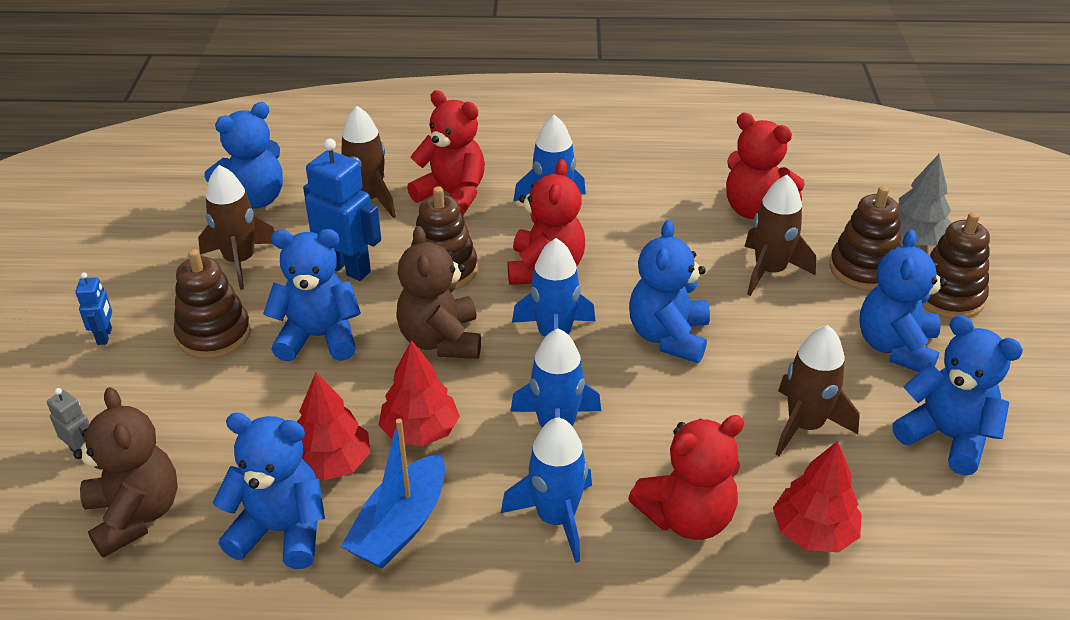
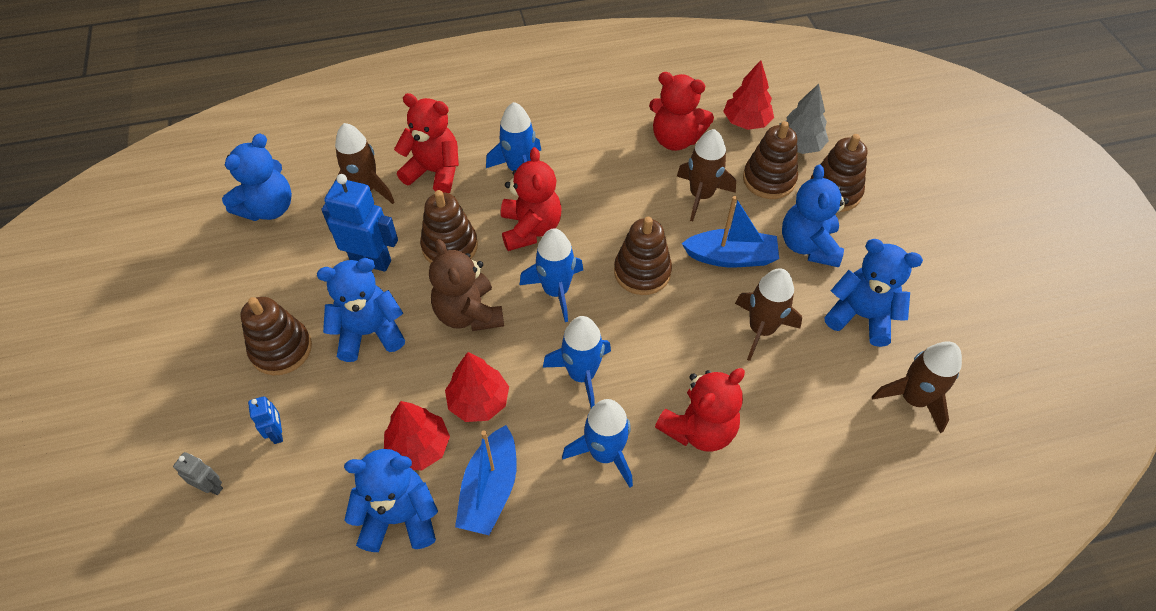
camera: 15 degrees left, 15 degrees up
(105, 336) = (188, 371): blue robot -> blue robot (277, 433)
(135, 515) = (277, 532): brown teddy bear -> none
(240, 261) = (278, 273): brown rocket -> brown rocket (913, 399)
(668, 336) = (642, 272): blue teddy bear -> brown stacking toy
(788, 341) = (731, 257): none -> blue boat
(813, 532) = (790, 419): red tree -> red tree (746, 122)

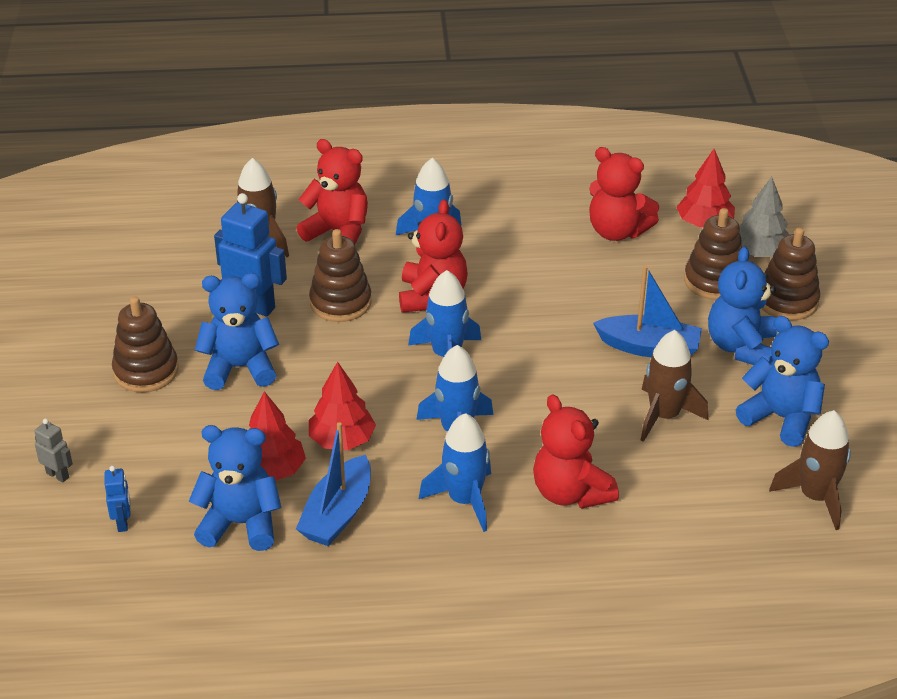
camera: 10 degrees right, 15 degrees down
(268, 208) = (153, 246): blue teddy bear -> none
(277, 433) = (130, 440): blue robot -> blue robot (123, 522)
(469, 314) = (348, 364): brown teddy bear -> none
(642, 272) = (546, 349): brown stacking toy -> none
(699, 429) = (570, 492): red teddy bear -> red teddy bear turned 90 degrees clockwise
(701, 195) = (632, 287): brown rocket -> none

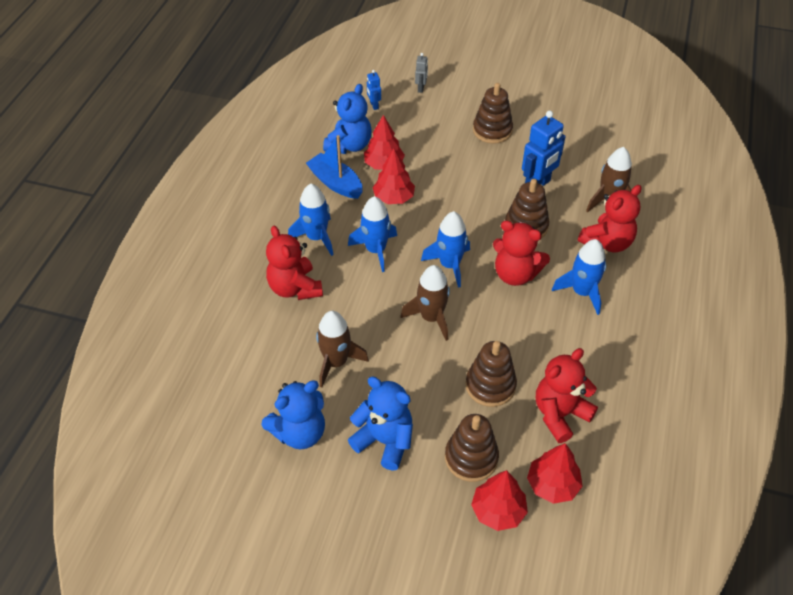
camera: 110 degrees right, 10 degrees up
(58, 475) = (421, 88): grey robot -> grey robot turned 45 degrees counterclockwise
(123, 522) = (374, 105): blue robot -> blue robot turned 60 degrees clockwise
(240, 368) = (478, 168): blue teddy bear -> none
(570, 492) = (295, 288): red teddy bear -> red teddy bear turned 105 degrees counterclockwise
(649, 347) = (409, 381): blue boat -> none
(759, 252) = (498, 511): grey tree -> red tree
(787, 301) = (426, 501): brown stacking toy -> brown stacking toy (490, 385)
(815, 497) = (217, 418): brown rocket -> brown rocket (431, 318)

